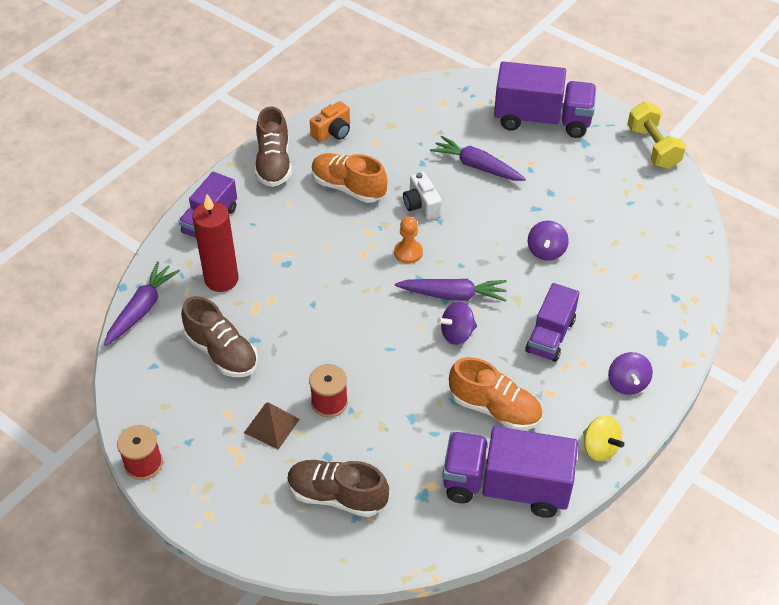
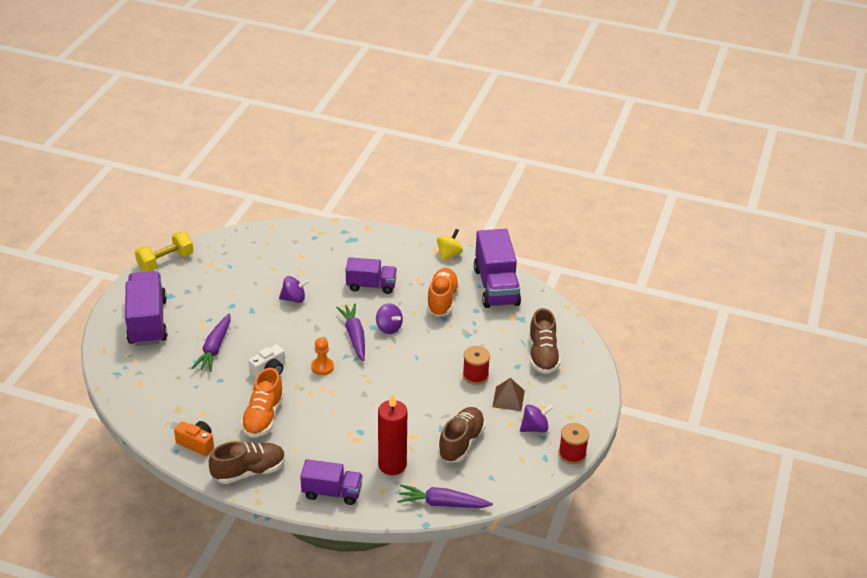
camera: 110 degrees left, 10 degrees down
(627, 383) = (395, 249): purple spinning top -> purple spinning top (535, 428)

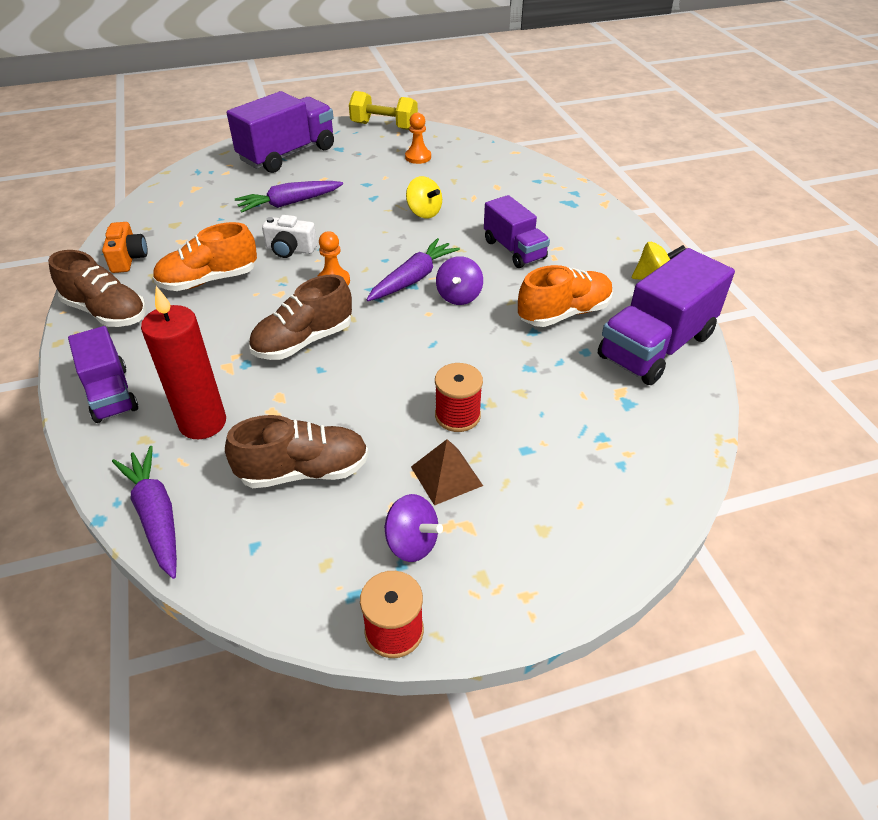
camera: 55 degrees right, 5 degrees up
(226, 268) = (418, 157): none -> orange pawn
(294, 299) = (424, 212): purple spinning top -> yellow spinning top
(542, 355) = (582, 466): brown shoe -> brown shoe (303, 341)

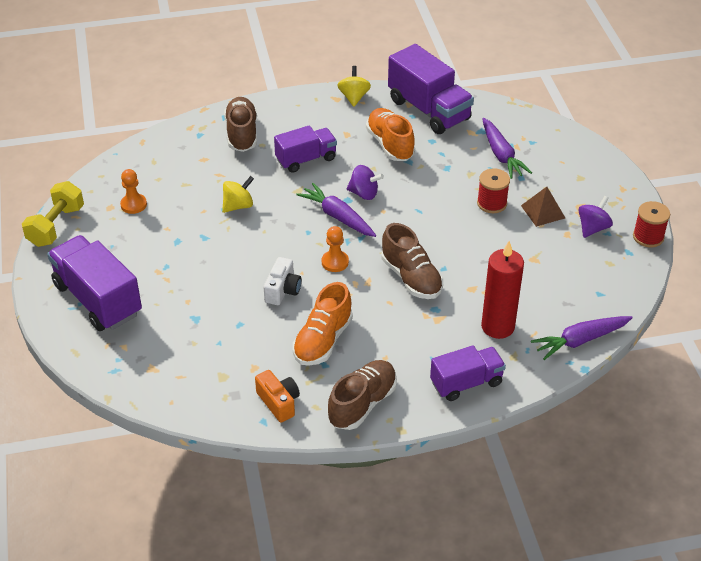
camera: 85 degrees left, 0 degrees up
(128, 258) = (279, 402): orange camera -> orange camera turned 60 degrees clockwise
(209, 280) = (323, 340): orange shoe -> orange shoe turned 45 degrees clockwise
(289, 203) = (201, 294): purple carrot -> purple carrot (501, 155)
(304, 471) = (540, 274): brown shoe -> brown shoe (242, 134)

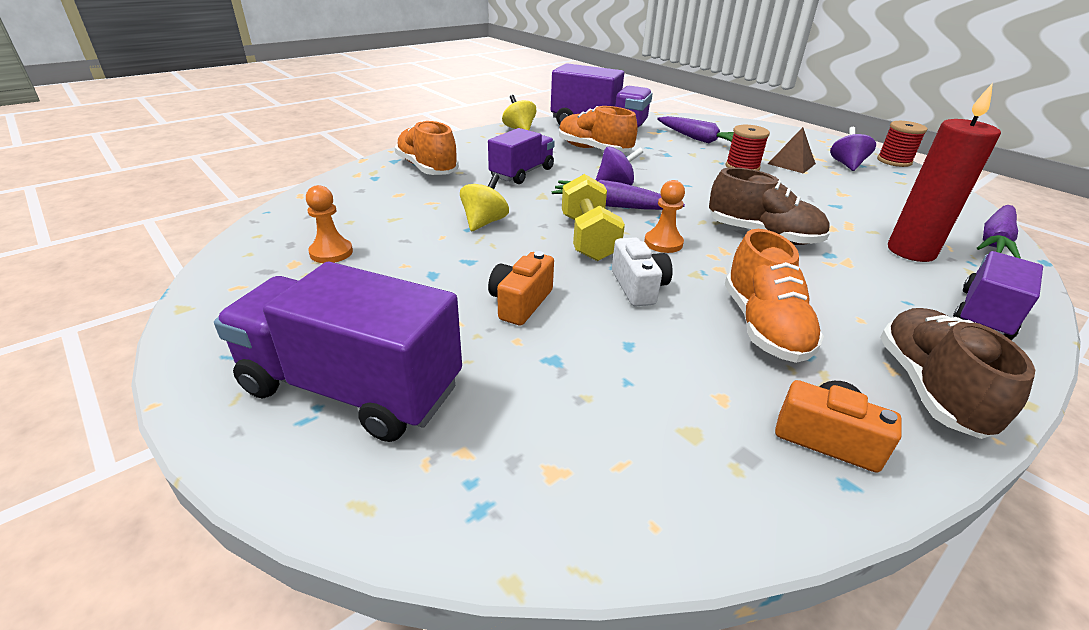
camera: 30 degrees left, 10 degrees down
(56, 226) = (206, 307): yellow dumbbell -> yellow dumbbell (588, 238)
(208, 278) = (520, 303): none -> orange camera
(242, 134) = (427, 168): brown shoe -> orange shoe

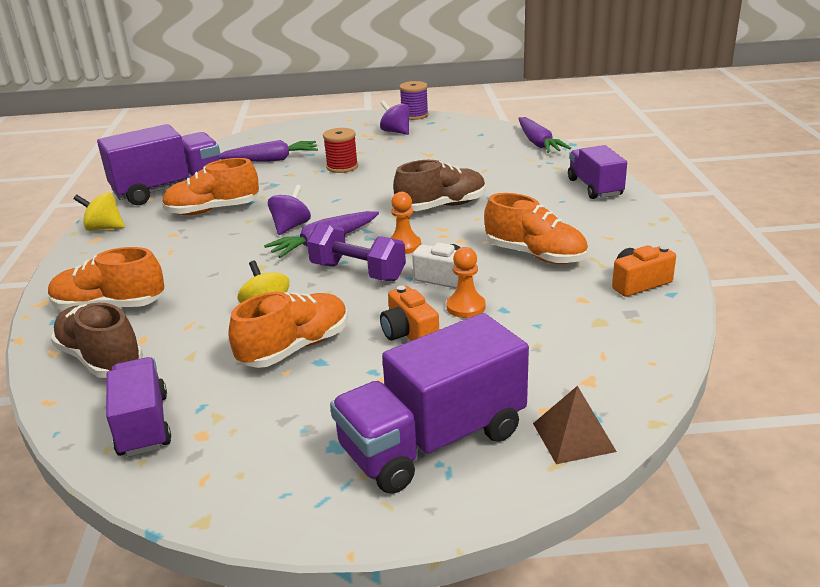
camera: 50 degrees left, 5 degrees down
(331, 252) = (210, 407): orange pawn -> orange pawn (466, 307)
(442, 255) = (295, 348): none -> orange shoe
(522, 173) = (202, 260): purple truck -> purple truck (143, 425)
(588, 238) = (358, 272): yellow dumbbell -> purple dumbbell
(791, 163) = (365, 148): brown pyramid -> brown pyramid (573, 437)
(894, 161) = (414, 115): red spool -> purple spool
(911, 251) = (519, 172): red candle -> none
(929, 388) = (631, 236): brown shoe -> brown shoe (101, 359)

